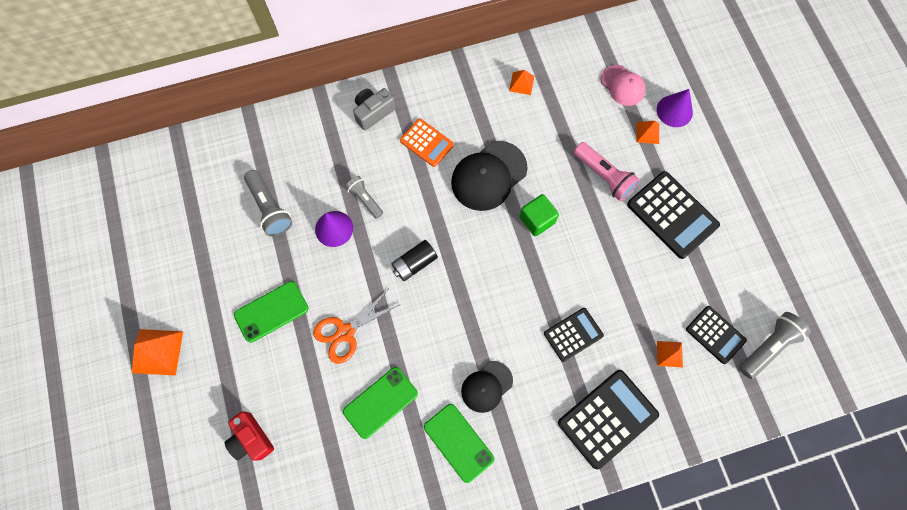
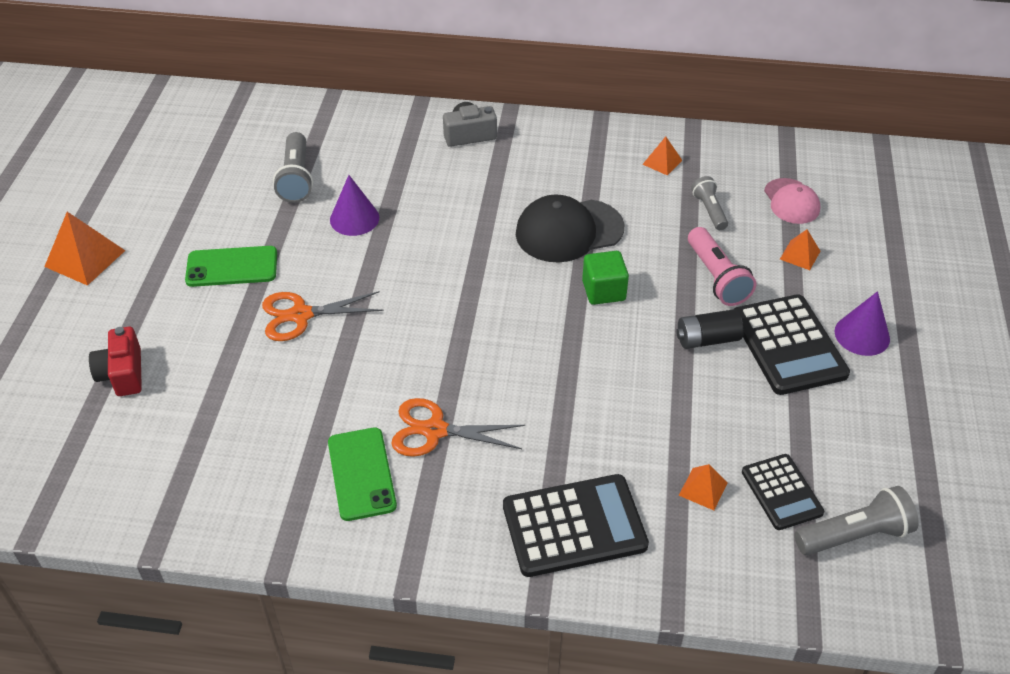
camera: 25 degrees right, 25 degrees down
(365, 199) = (408, 205): grey flashlight -> grey flashlight (709, 210)
(380, 402) = (294, 396): green phone -> none
(414, 263) = (425, 281): black battery -> black battery (707, 339)
(426, 143) = (513, 179): orange calculator -> none
(486, 386) = (435, 430): black cap -> orange scissors
(573, 334) = (581, 419): black calculator -> none
(674, 111) = (848, 245): purple cone -> purple cone (862, 335)

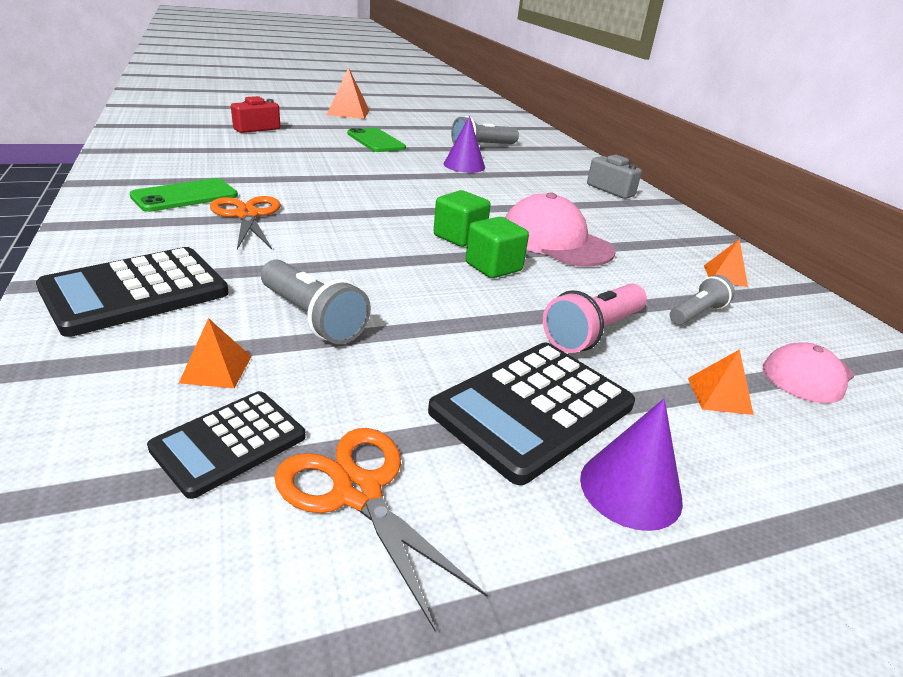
camera: 60 degrees right, 15 degrees down
(301, 315) = (346, 162): orange scissors -> orange scissors (358, 492)
(539, 291) = (459, 237): none -> green cube
(569, 231) = (555, 241): black cap -> pink cap
(574, 526) = (136, 291): black calculator -> black calculator turned 90 degrees clockwise
(707, 339) = (481, 339): black battery -> none
(854, 535) = (147, 550): grey flashlight -> grey flashlight (312, 318)

